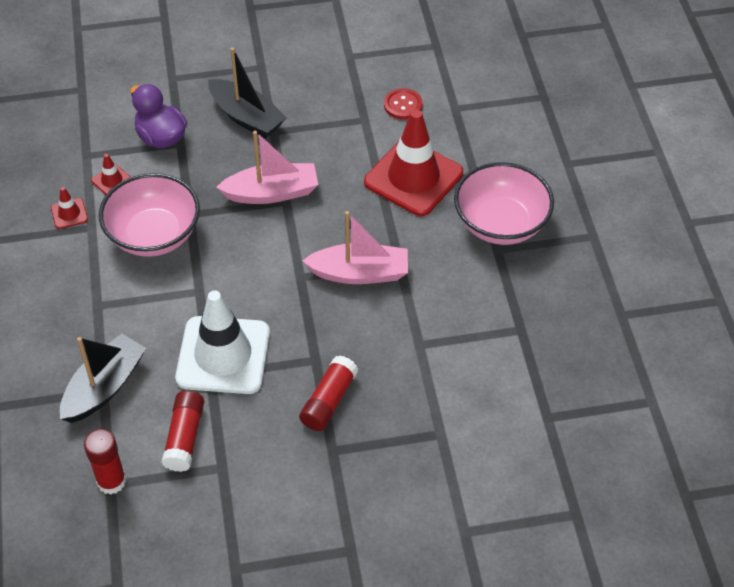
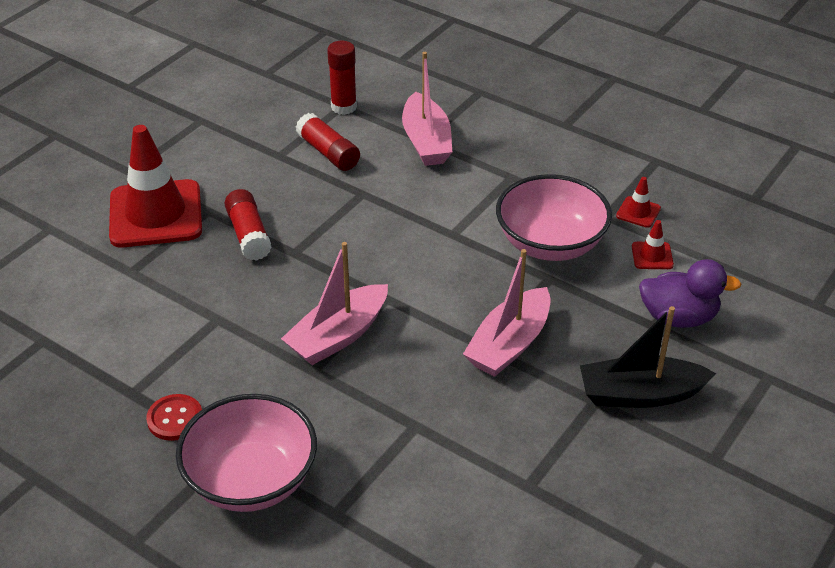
camera: 135 degrees right, 10 degrees down
(104, 387) = (426, 141): black boat -> pink boat
(223, 355) = (370, 209): white traffic cone -> none
(403, 105) = (512, 537): red button -> red button (175, 419)
(413, 178) = (397, 460): red traffic cone -> red traffic cone (156, 214)

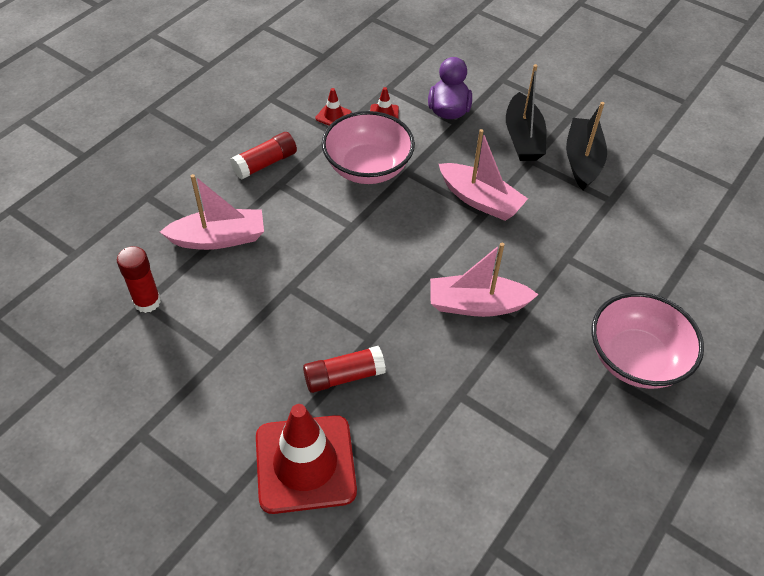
camera: 90 degrees left, 10 degrees up
(175, 419) = (582, 418): red button -> none
(328, 153) = (223, 314): red glue stick -> red glue stick (265, 163)
(338, 336) = (477, 305): pink boat -> pink boat turned 135 degrees clockwise
(606, 460) = (582, 160): none -> black boat

